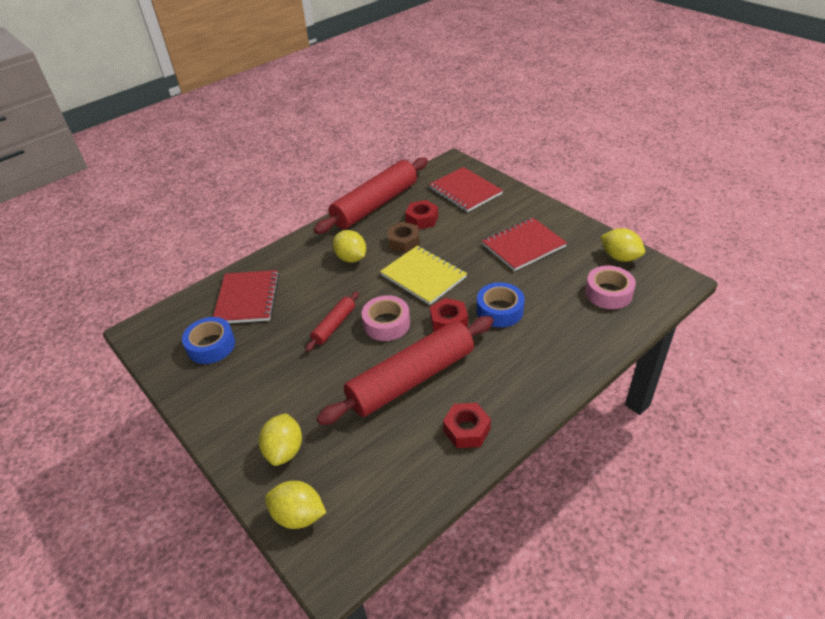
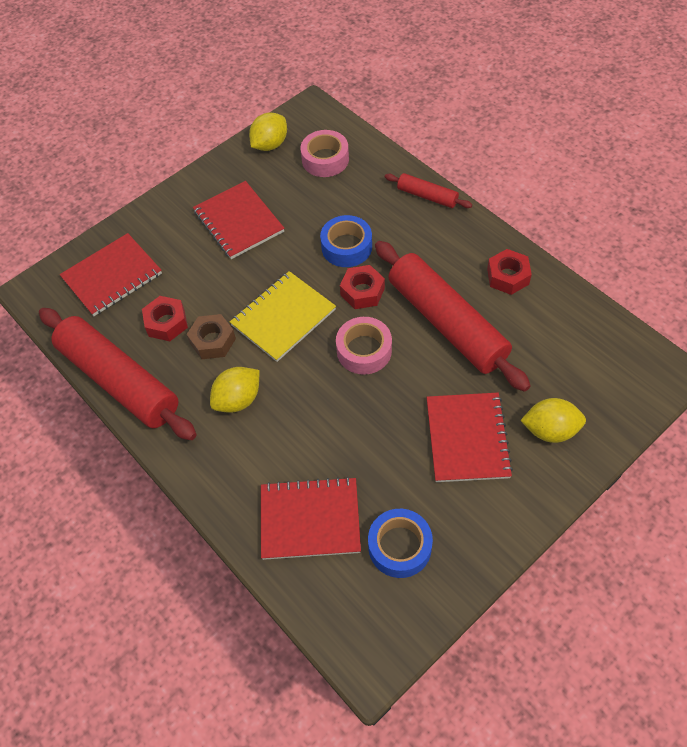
camera: 90 degrees left, 15 degrees up
(290, 389) = (467, 438): none -> red notebook
(298, 515) = (621, 405): yellow lemon -> none
(334, 325) = (365, 405): red rolling pin -> red rolling pin (427, 196)

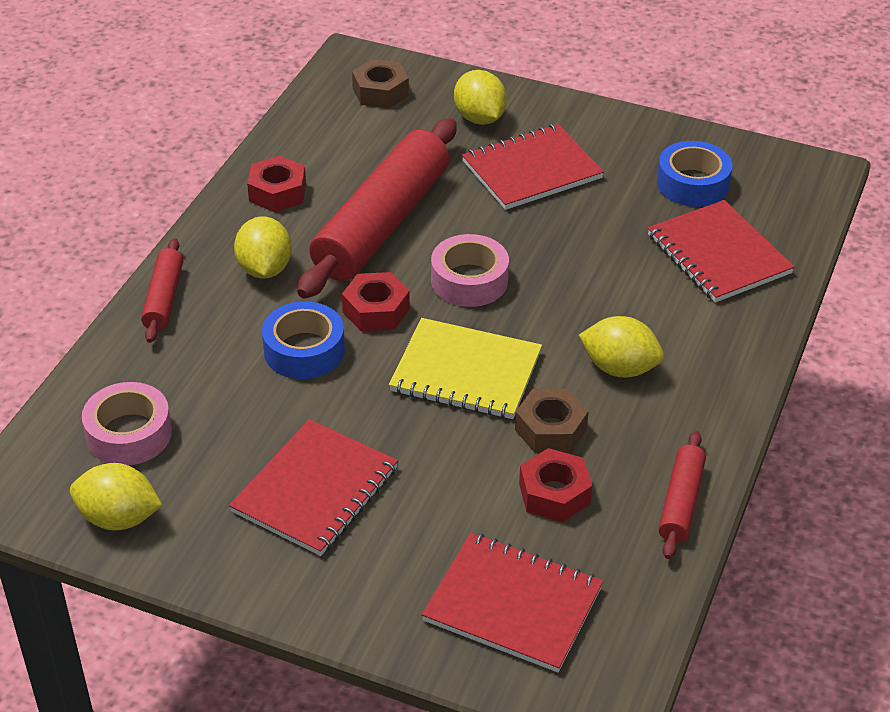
camera: 120 degrees left, 15 degrees down
(119, 380) = (680, 502): red rolling pin -> red rolling pin, size x0.47
(430, 248) = (264, 269): none -> yellow lemon
(611, 376) = (380, 92): none -> brown nut

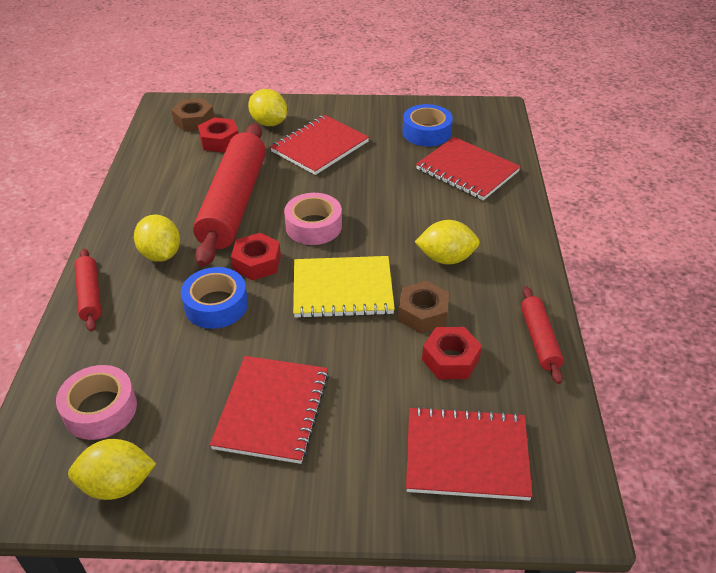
camera: 20 degrees left, 0 degrees up
(277, 192) = (148, 200): red nut -> red nut (220, 141)

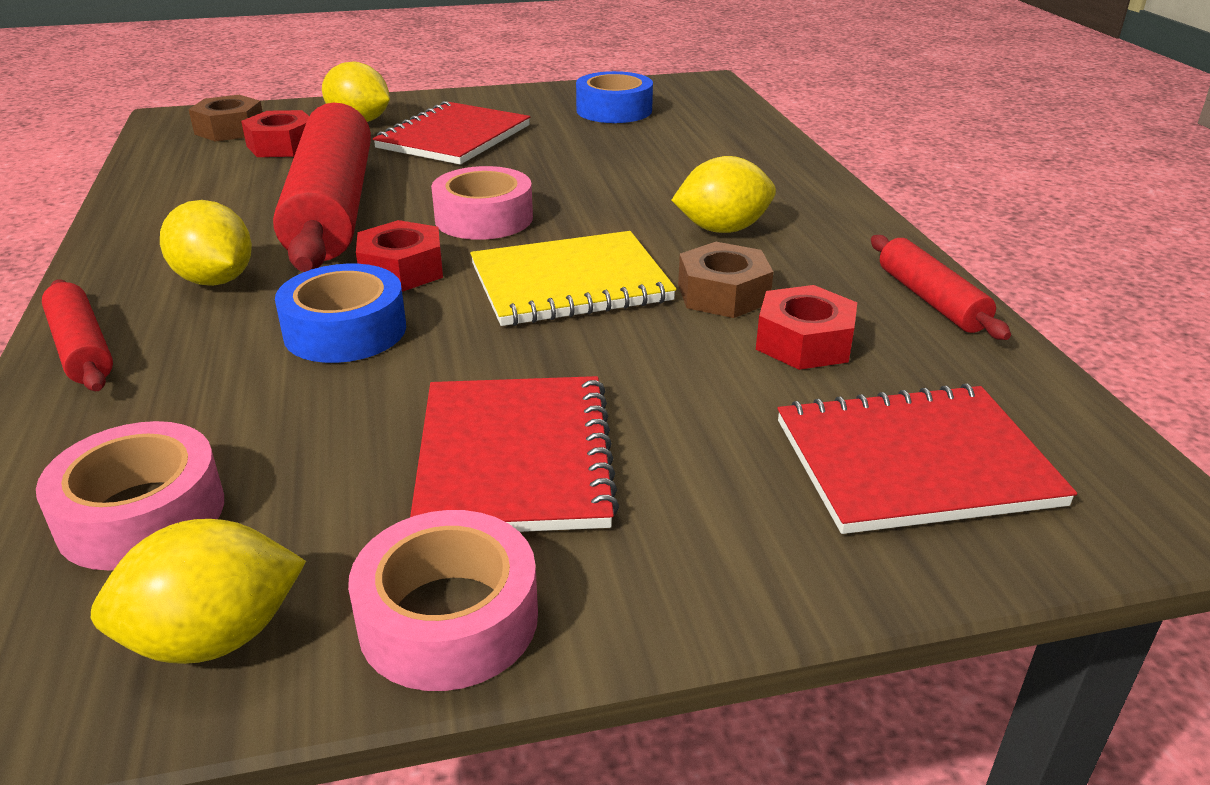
camera: 15 degrees left, 10 degrees down
(214, 497) = (448, 618): none -> pink tape
(467, 170) = (697, 140): red notebook -> none

